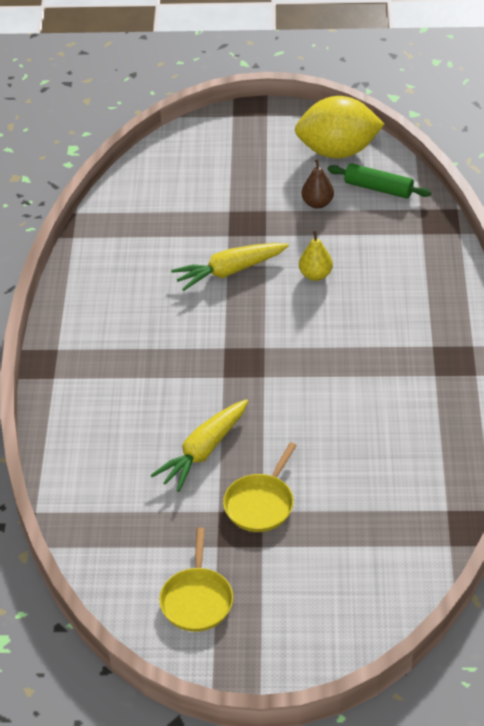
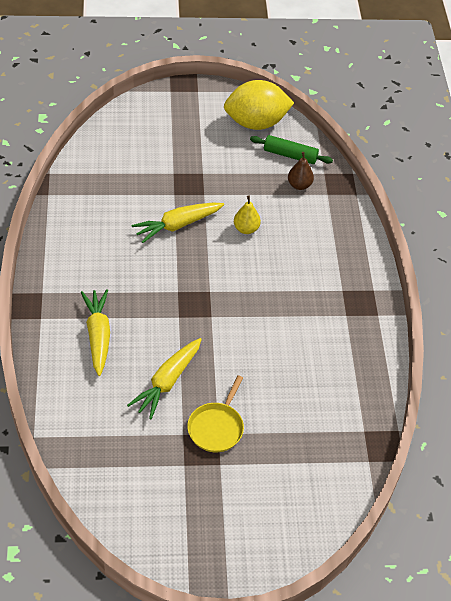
camera: 10 degrees left, 5 degrees up
(122, 397) = (98, 335): none -> yellow carrot
(197, 600) = (171, 512): yellow pan -> none
(317, 203) = (243, 167): brown pear -> brown pear (299, 185)

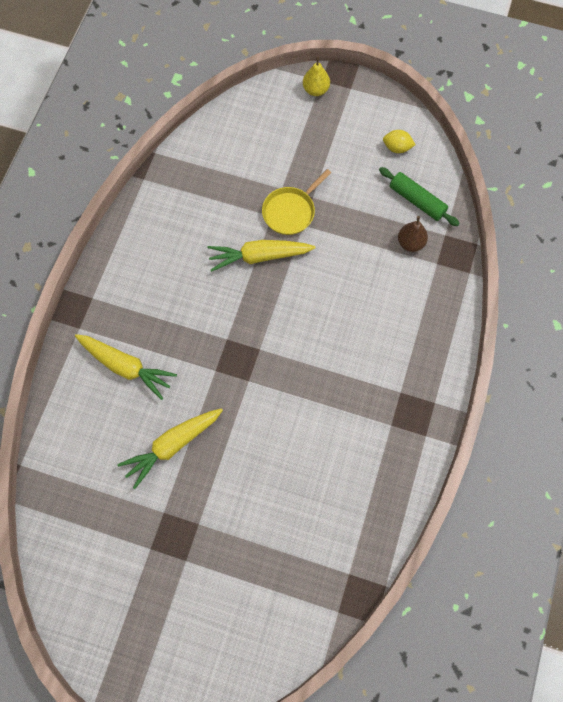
camera: 25 degrees right, 20 degrees up
(98, 335) = (126, 367): yellow carrot -> yellow carrot turned 105 degrees clockwise
(216, 427) = (199, 516): yellow pan -> yellow pan (290, 211)
(246, 229) = (329, 282): yellow pear -> yellow pear (315, 90)
(256, 123) = (397, 148): yellow lemon -> yellow lemon, size x0.41

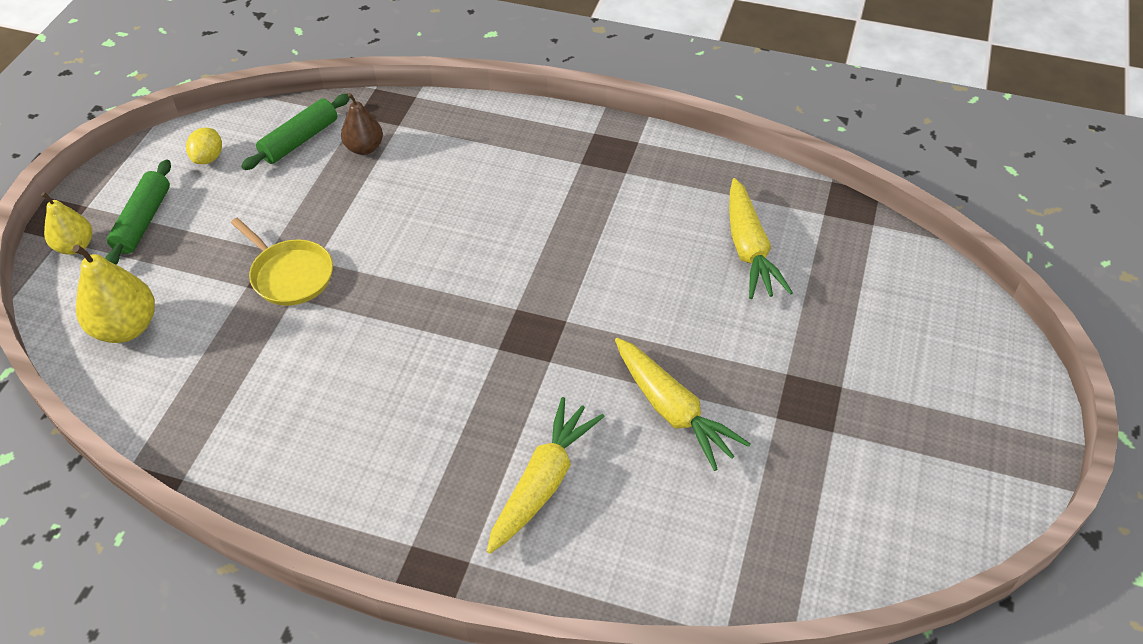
camera: 90 degrees left, 20 degrees down
(250, 130) = (126, 327): none -> yellow pear
(259, 256) = (362, 312): yellow carrot -> yellow carrot (749, 249)
(337, 121) = (143, 221): none -> green rolling pin

